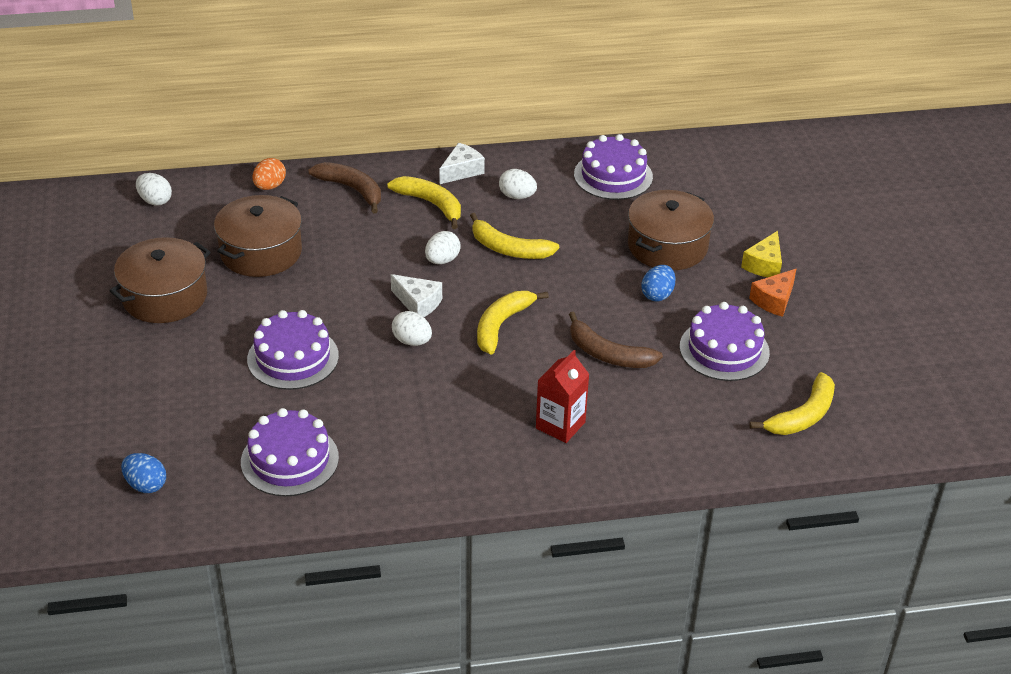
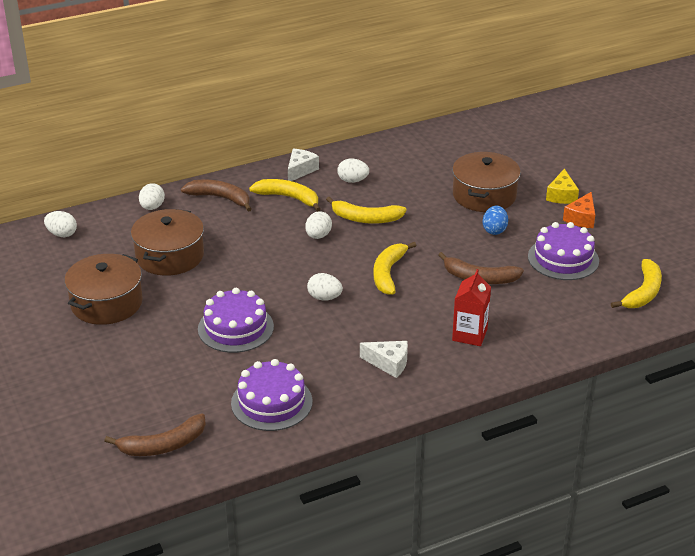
camera: 15 degrees left, 5 degrees down
(146, 485) = (163, 445): blue egg -> brown banana
(269, 186) = (152, 207): orange egg -> white egg
(418, 303) = (315, 270): white cheese -> white cheese (389, 363)
(613, 176) = (418, 154): purple cake -> none

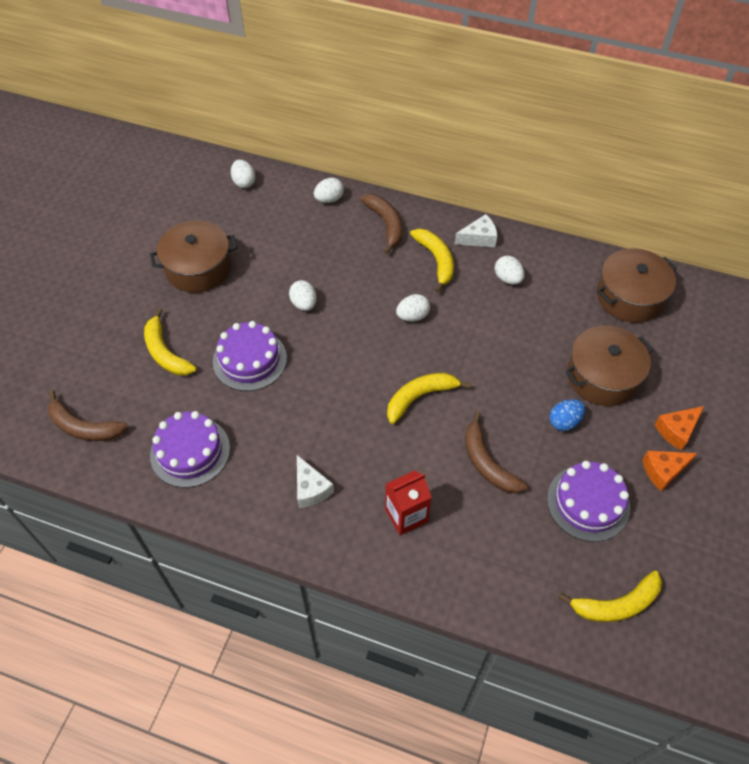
camera: 45 degrees right, 20 degrees up
(170, 256) = (287, 255): brown pot -> brown pot (630, 297)
(324, 298) = (343, 382): white egg -> white egg (304, 304)
(365, 218) = (470, 326): yellow banana -> yellow banana (165, 352)
(561, 195) = (677, 430): yellow cheese -> orange cheese

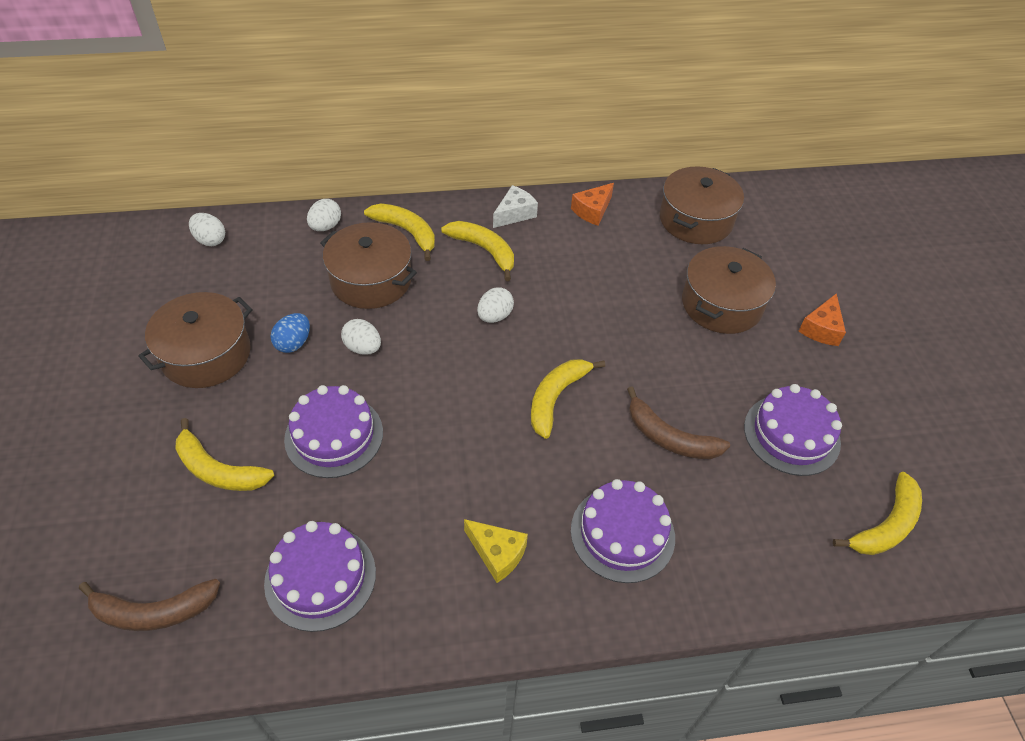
camera: 30 degrees left, 5 degrees down
(311, 489) = (497, 554): white cheese -> yellow cheese
(338, 254) = (371, 280): none -> brown pot
(386, 224) = (406, 232): brown banana -> yellow banana
(406, 515) = (622, 533): red carton -> purple cake
(508, 279) = (569, 243): white egg -> none
(564, 422) = (716, 363): blue egg -> blue egg (293, 343)
(663, 471) = (836, 372): orange cheese -> orange cheese (592, 211)

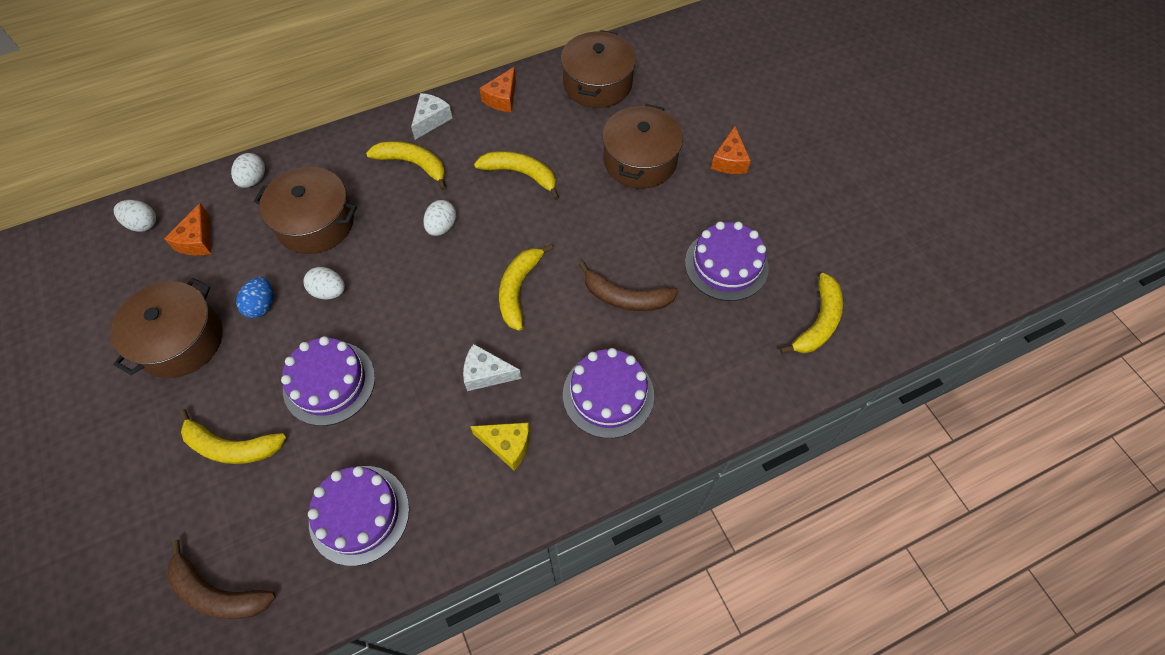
camera: 15 degrees left, 10 degrees up
(153, 612) = (217, 593): brown banana -> brown banana turned 45 degrees clockwise
(254, 267) = (197, 240): none -> orange cheese
(406, 232) = (334, 165): yellow banana -> yellow banana (521, 174)
(497, 473) = (486, 373): none -> white cheese

